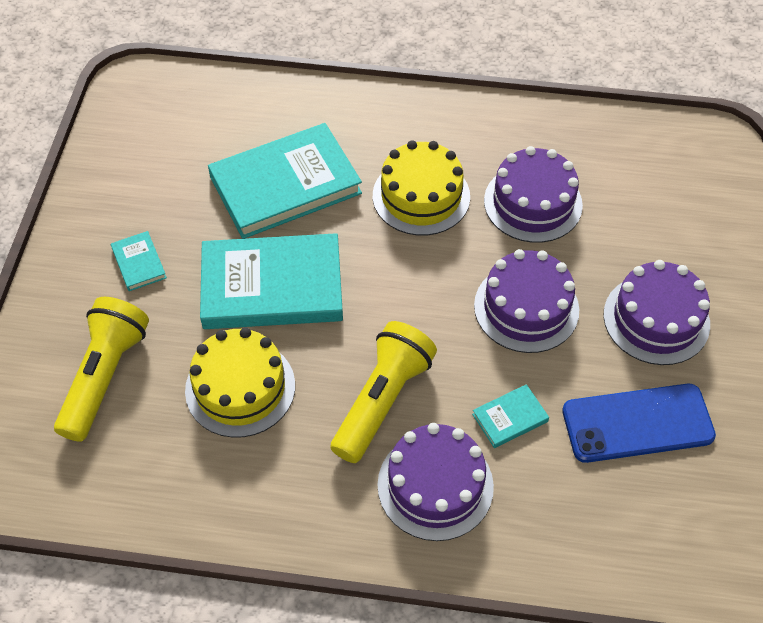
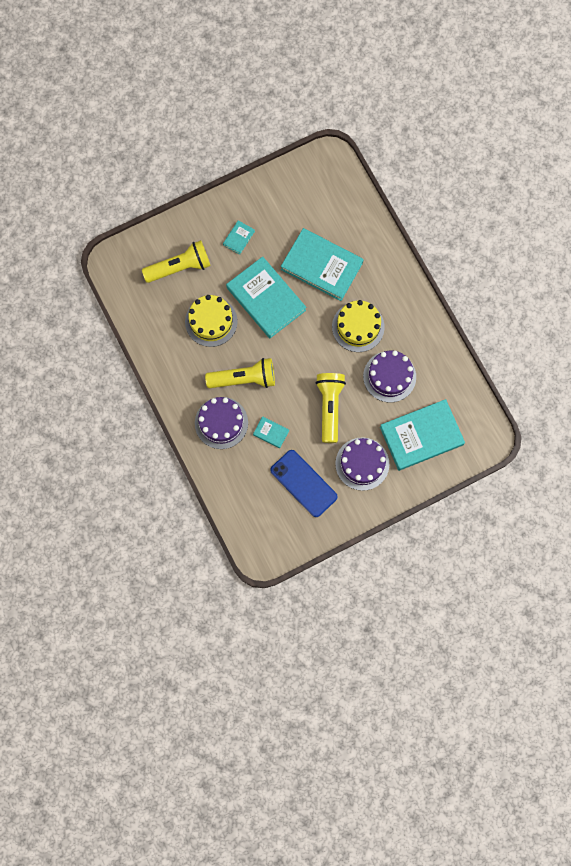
camera: 55 degrees right, 20 degrees up
(526, 307) = (329, 407): purple cake -> yellow flashlight
(660, 217) = (421, 436): none -> turquoise book

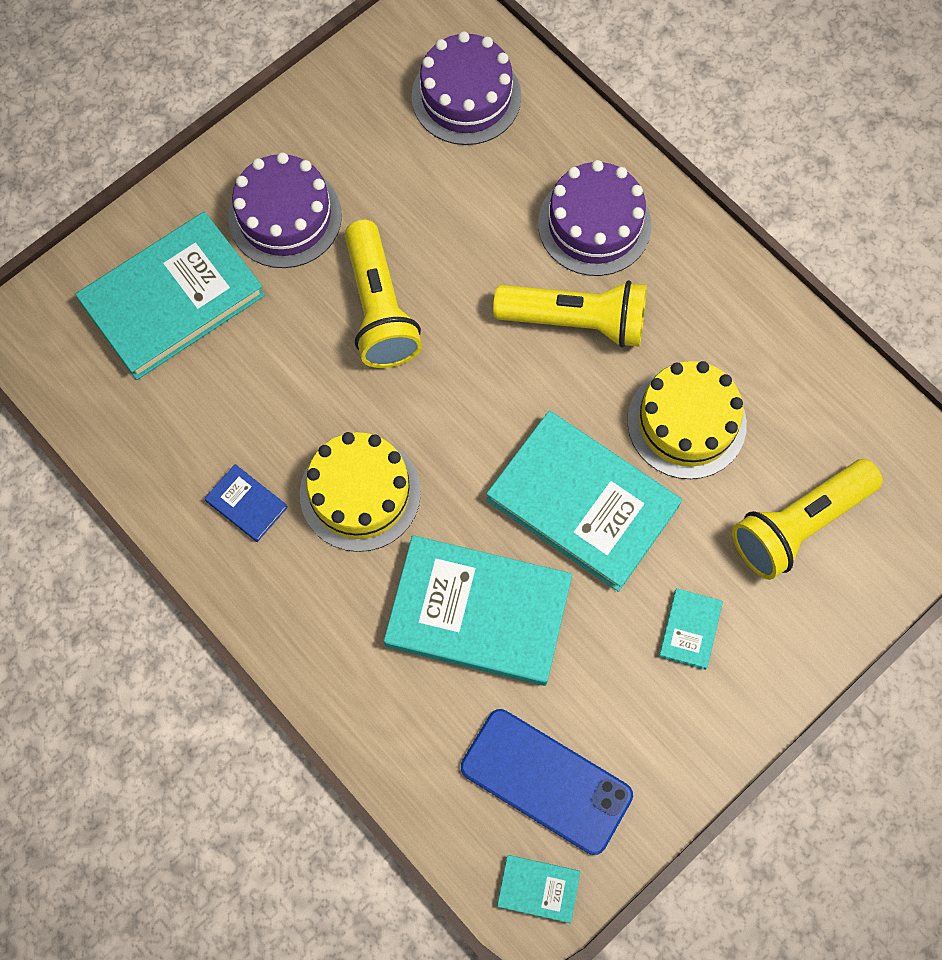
camera: 165 degrees right, 5 degrees down
(244, 379) = (576, 321): yellow flashlight -> yellow flashlight turned 150 degrees counterclockwise
(271, 432) = (487, 230): turquoise book -> turquoise book (538, 889)
(303, 483) = (394, 153): blue phone -> blue phone (546, 781)
(389, 376) = (266, 403): purple cake -> purple cake (466, 96)
(407, 334) = (246, 504): none -> blue book

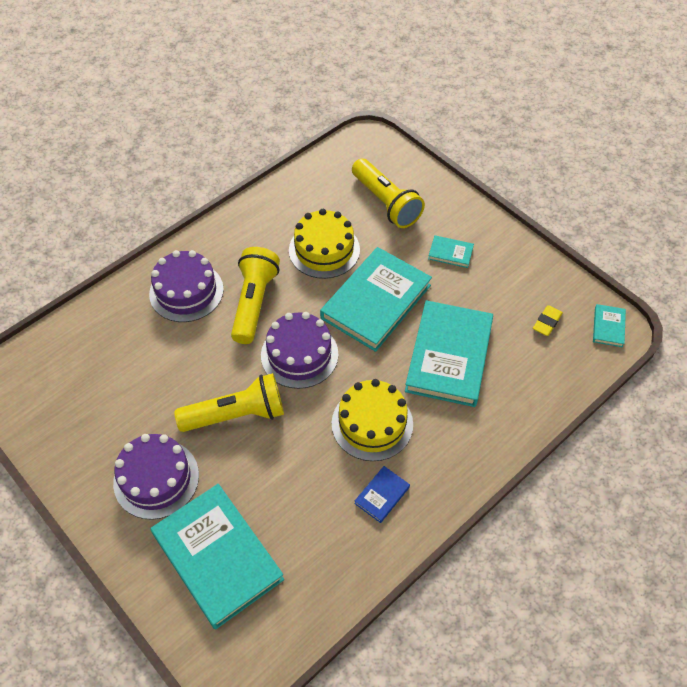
camera: 90 degrees left, 15 degrees down
(466, 96) = (76, 363): purple cake -> purple cake (299, 354)
(546, 781) = (547, 322): blue phone -> yellow eraser

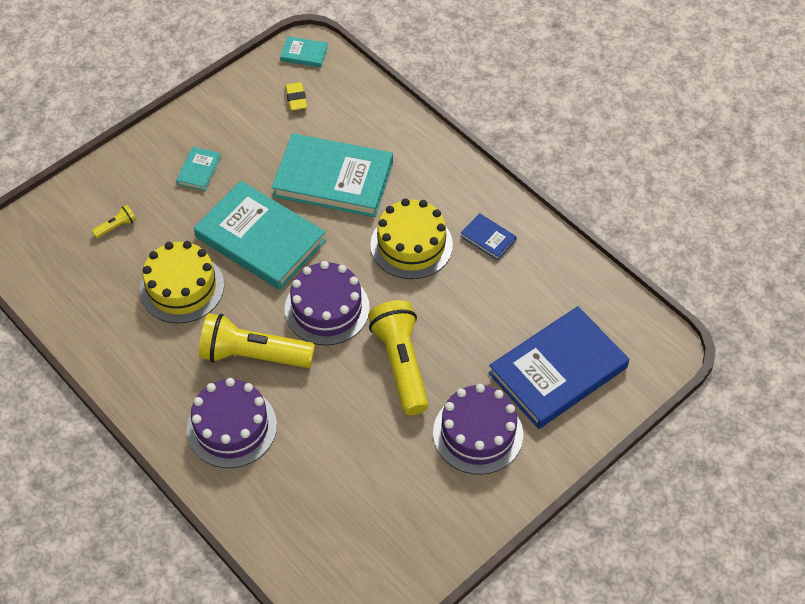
camera: 90 degrees left, 0 degrees up
(217, 556) = (558, 370): turquoise book -> blue book
(386, 203) = (116, 226): yellow flashlight -> yellow flashlight, size x0.42
(547, 322) = (296, 99): yellow eraser -> yellow eraser turned 45 degrees clockwise

